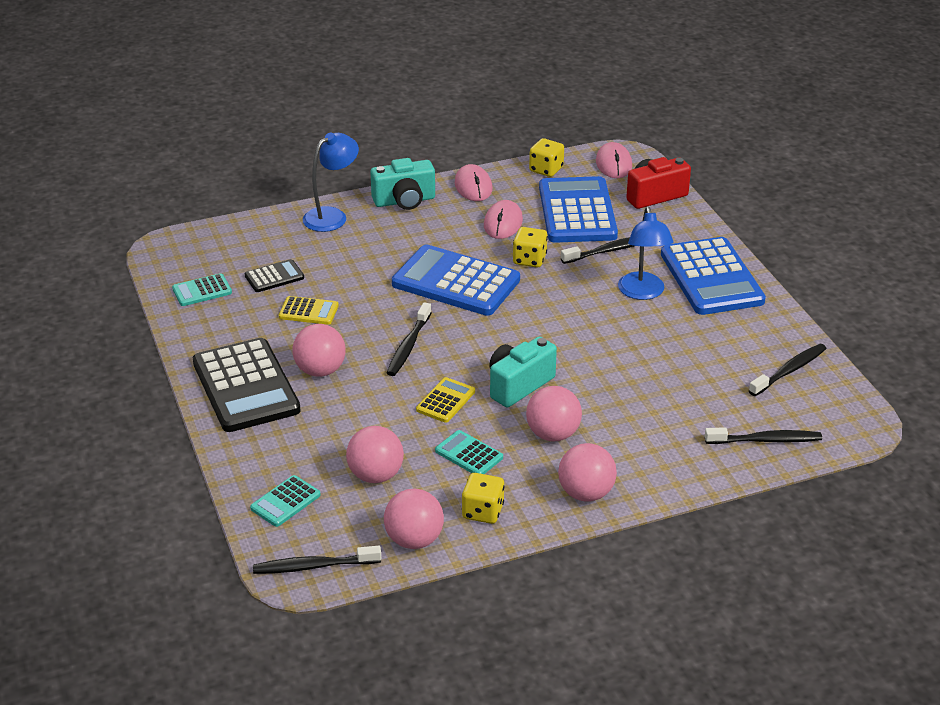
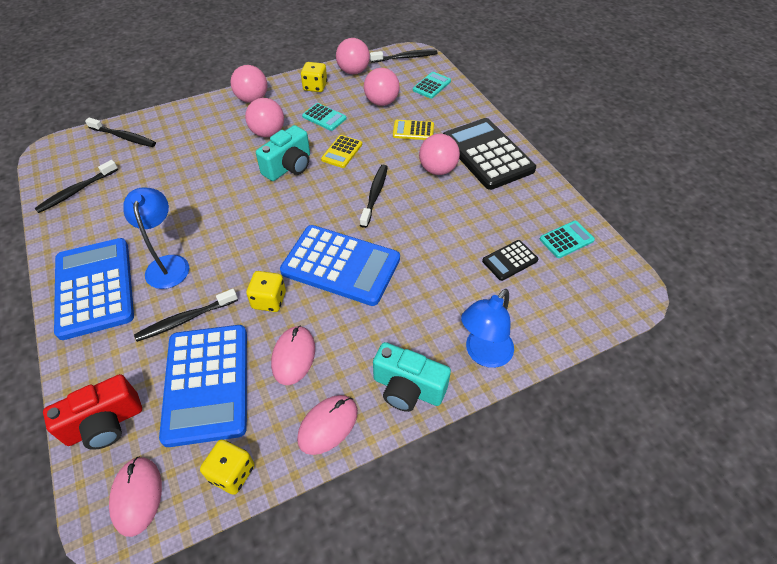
camera: 175 degrees right, 15 degrees up
(308, 311) = (465, 223): yellow calculator -> yellow calculator (413, 131)
(404, 201) = (408, 388): turquoise camera -> turquoise camera turned 135 degrees counterclockwise
(473, 186) = (328, 425): pink mouse -> pink mouse turned 60 degrees clockwise
(765, 440) = (124, 137): black toothbrush -> black toothbrush turned 150 degrees counterclockwise

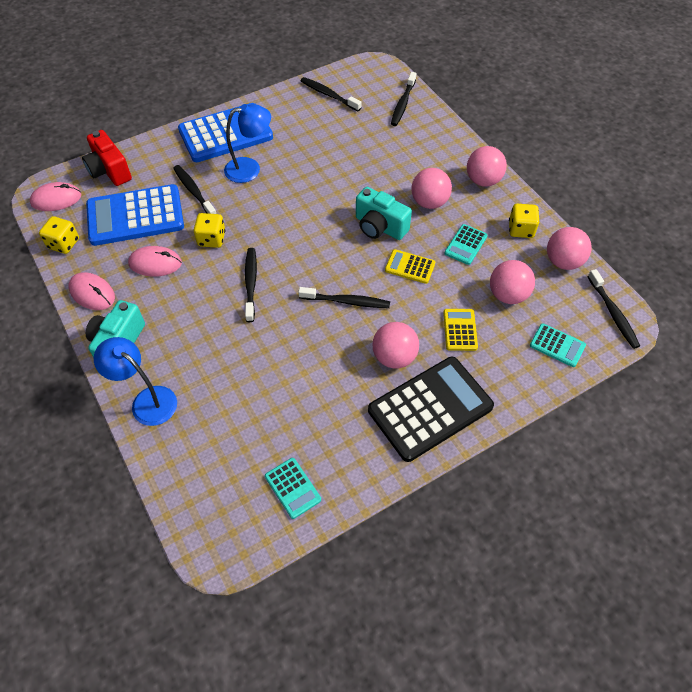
camera: 85 degrees right, 5 degrees up
(341, 265) = (251, 283): blue calculator -> black toothbrush
(510, 260) = (260, 427): black calculator -> none

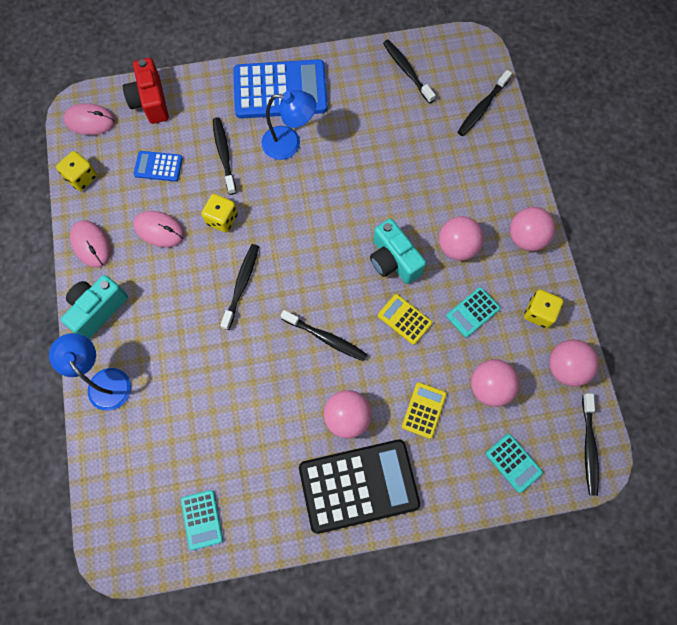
camera: 20 degrees right, 15 degrees up
(135, 216) = (158, 166): blue calculator -> blue calculator, size x0.47

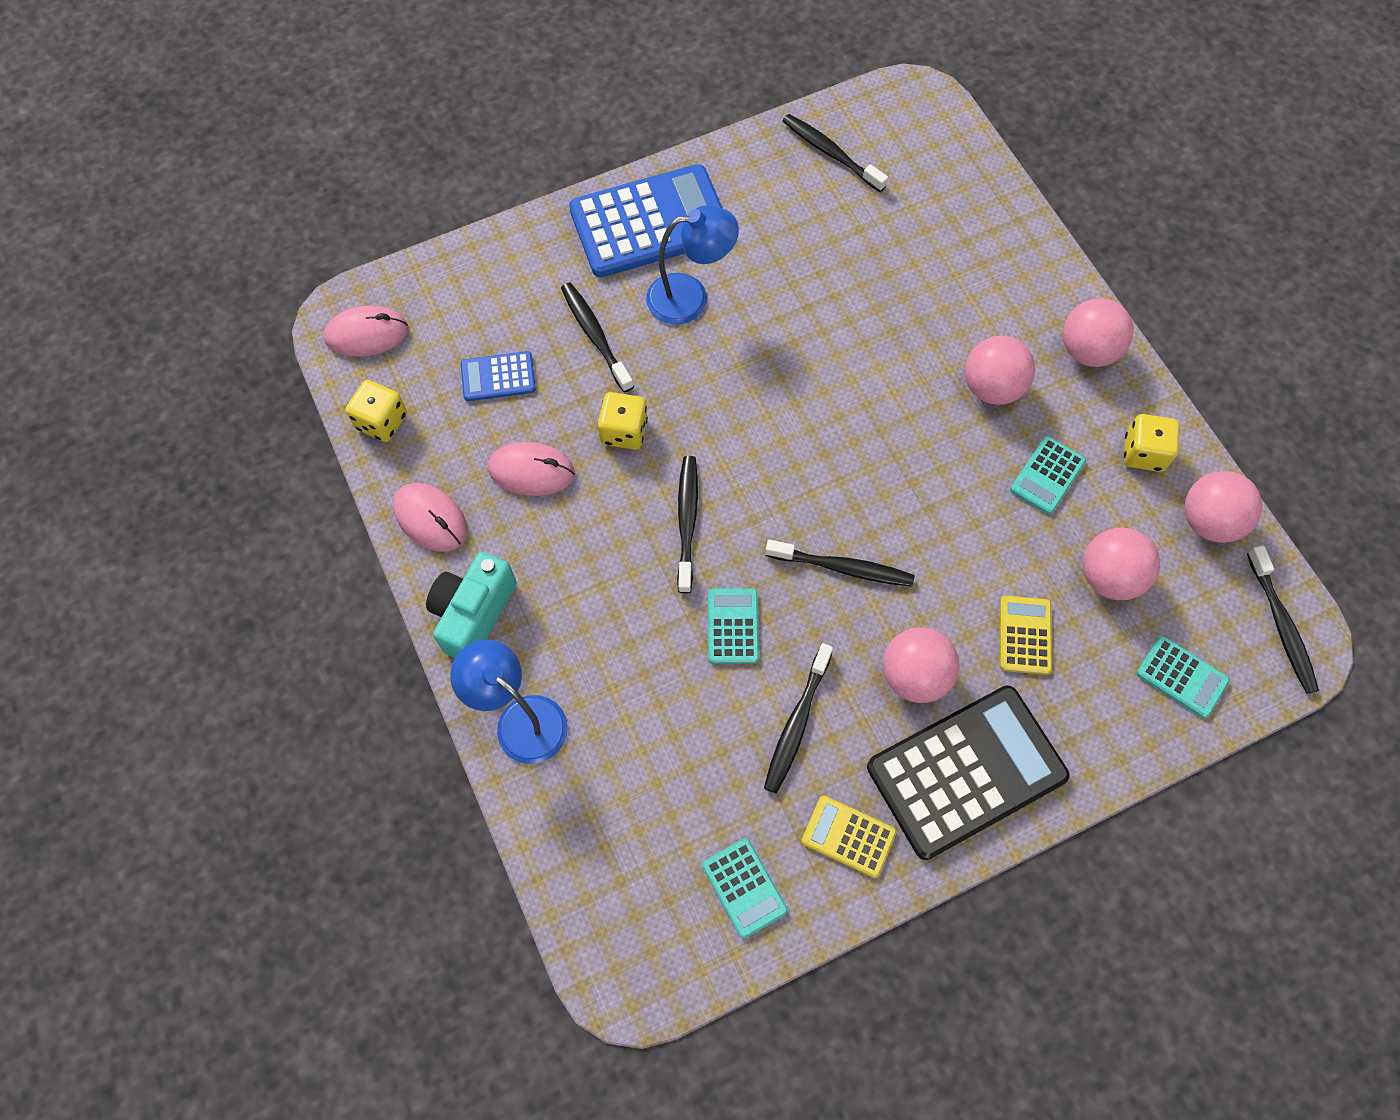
camera: 15 degrees left, 5 degrees down
(150, 101) = (453, 283): red camera -> none
(247, 357) = (733, 626): none -> turquoise calculator
(393, 260) = (905, 429): turquoise camera -> none
(404, 319) = (950, 511): yellow calculator -> yellow calculator (848, 836)
(482, 107) = (960, 181): black toothbrush -> black toothbrush (797, 723)

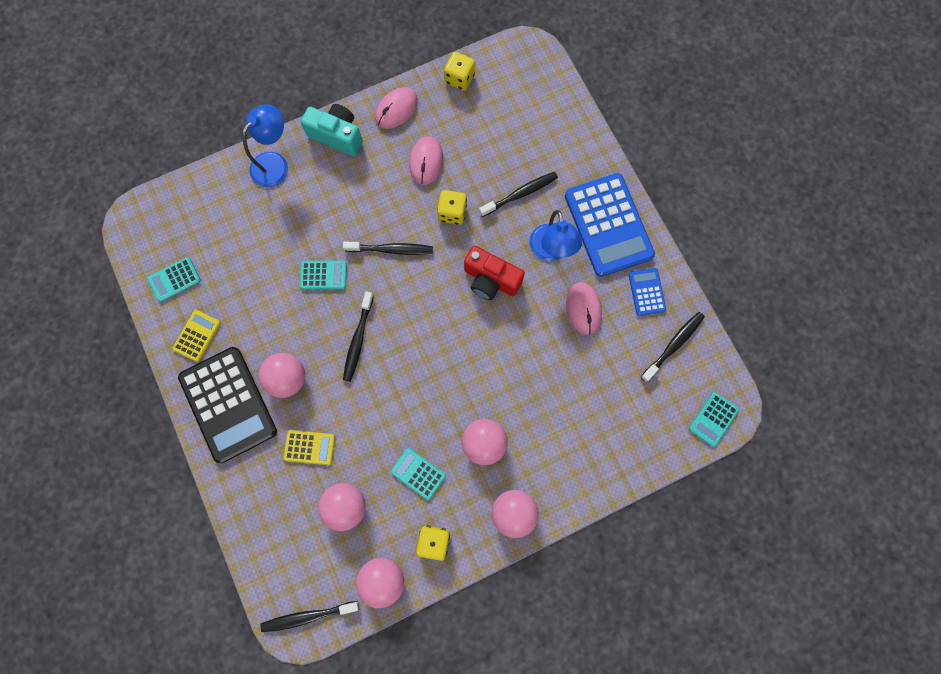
camera: 90 degrees right, 10 degrees up
(367, 334) = (519, 65): pink mouse -> pink mouse (583, 308)
(498, 377) = (490, 139): blue calculator -> blue calculator (646, 292)
(738, 377) = (491, 280): none -> red camera
(797, 723) = (263, 310): black toothbrush -> none
(1181, 677) = (277, 543): turquoise calculator -> turquoise calculator (713, 419)

